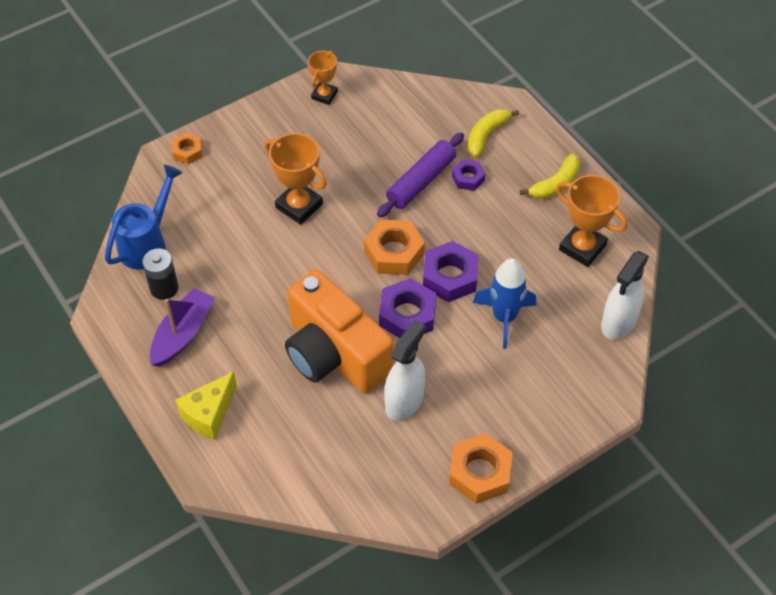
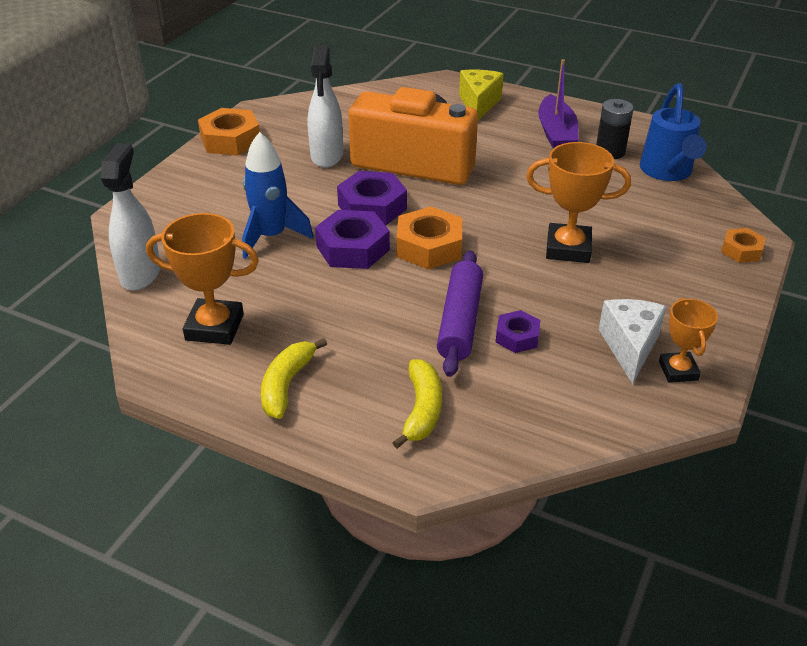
camera: 150 degrees right, 15 degrees down
(335, 120) = (630, 347): none -> white cheese
(468, 178) = (406, 347): purple nut -> purple nut (517, 337)

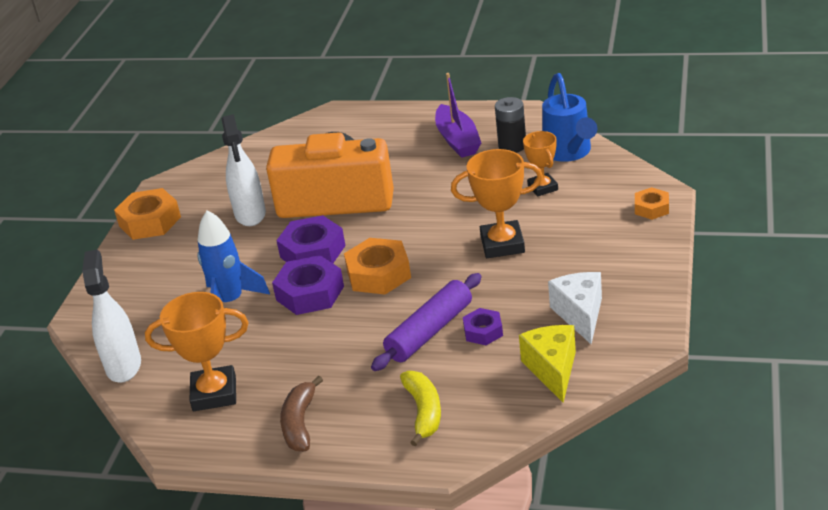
camera: 10 degrees left, 5 degrees down
(287, 385) = (300, 423): yellow banana -> brown banana
(460, 321) = (429, 331): purple rolling pin -> purple rolling pin turned 45 degrees clockwise
(479, 104) = (375, 128): yellow cheese -> yellow cheese (552, 370)
(678, 371) = (625, 323): orange trophy -> orange trophy (542, 188)

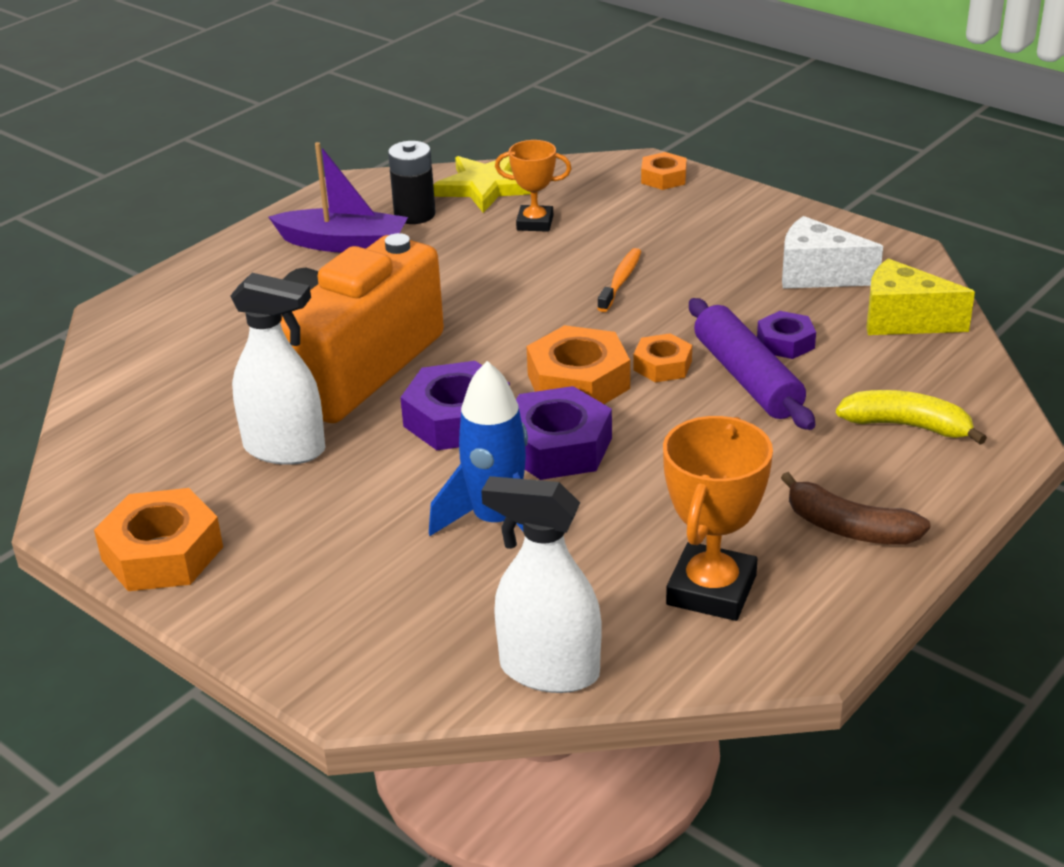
camera: 65 degrees left, 0 degrees up
(418, 296) = (662, 365): none -> orange nut
(502, 244) = (621, 281): orange trophy -> orange toothbrush
(569, 153) = (485, 187): blue watering can -> yellow star

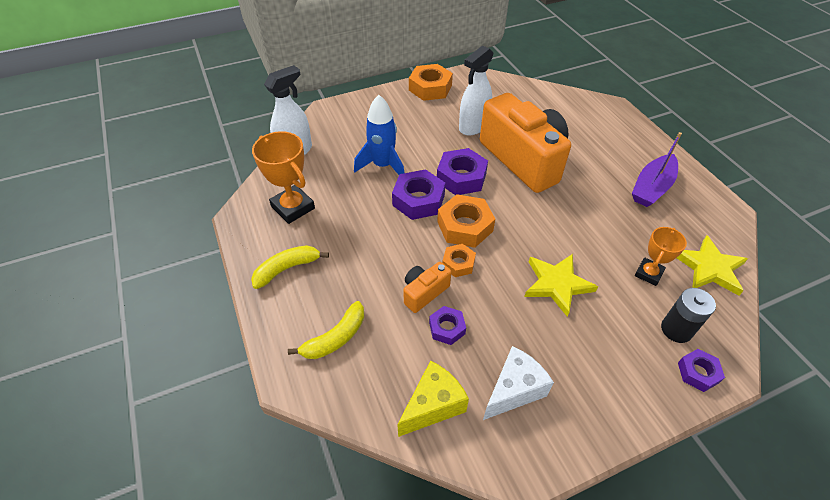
camera: 115 degrees right, 15 degrees up
(414, 214) = (679, 225): black battery -> black battery (676, 329)
(621, 281) = (557, 284): orange toothbrush -> yellow star
(663, 178) = (698, 372): orange nut -> purple nut
(747, 378) = (424, 292): purple rolling pin -> orange camera
(849, 528) = (287, 269): brown banana -> yellow banana

